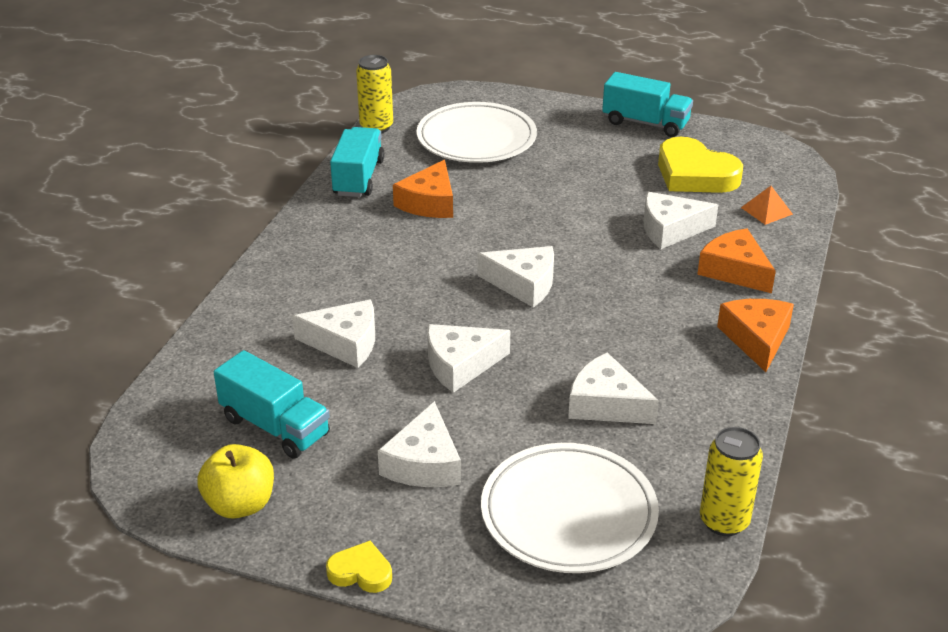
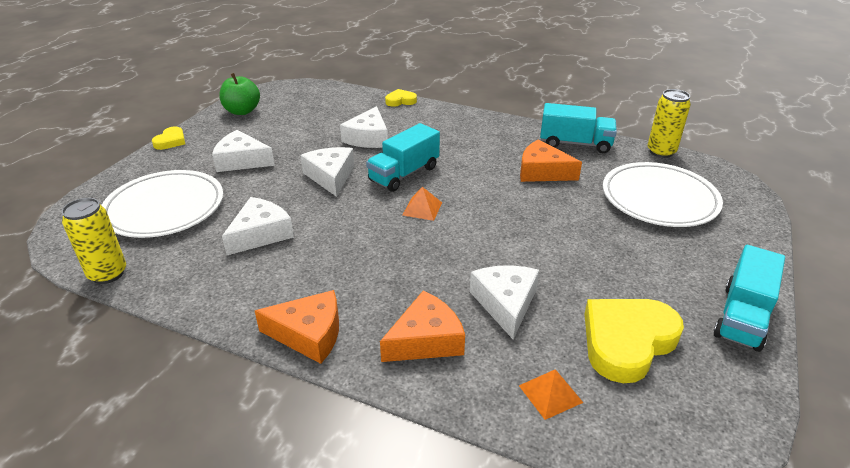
camera: 95 degrees right, 0 degrees up
(216, 322) = (400, 101): none -> yellow heart
(240, 504) = (242, 111): yellow apple -> green apple
(275, 426) = (298, 118): turquoise truck -> turquoise truck (404, 174)
(524, 284) = (422, 208): white cheese -> orange pyramid

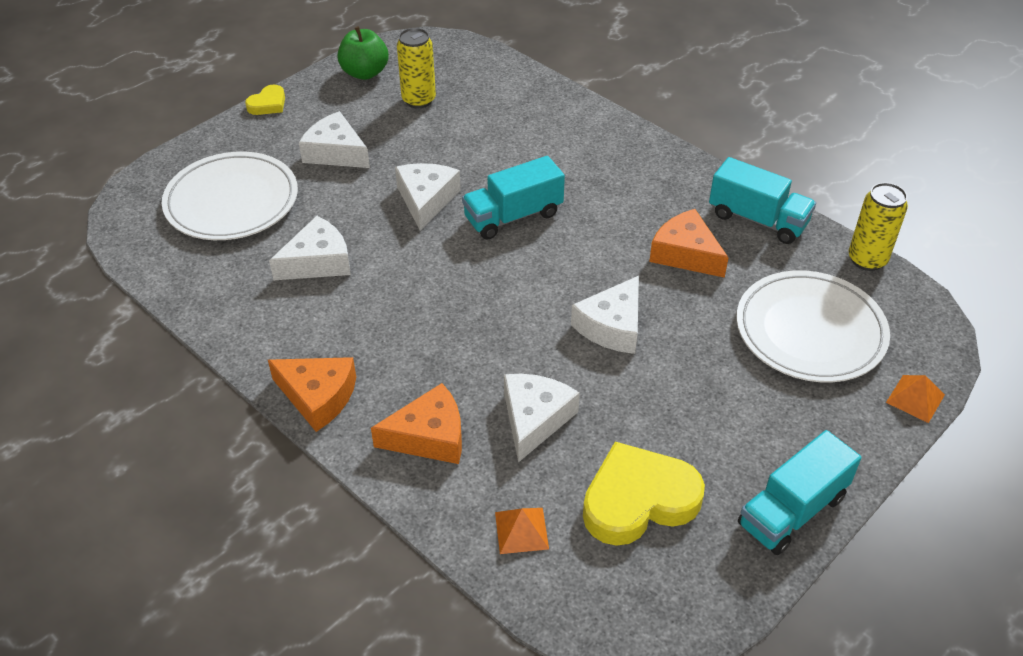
camera: 20 degrees right, 10 degrees up
(108, 274) = (153, 272): yellow can -> yellow can (418, 100)
(368, 138) = (497, 150): white cheese -> white cheese (612, 326)
(400, 101) = (567, 96): yellow heart -> none
(422, 208) = (509, 272): orange pyramid -> orange pyramid (915, 398)

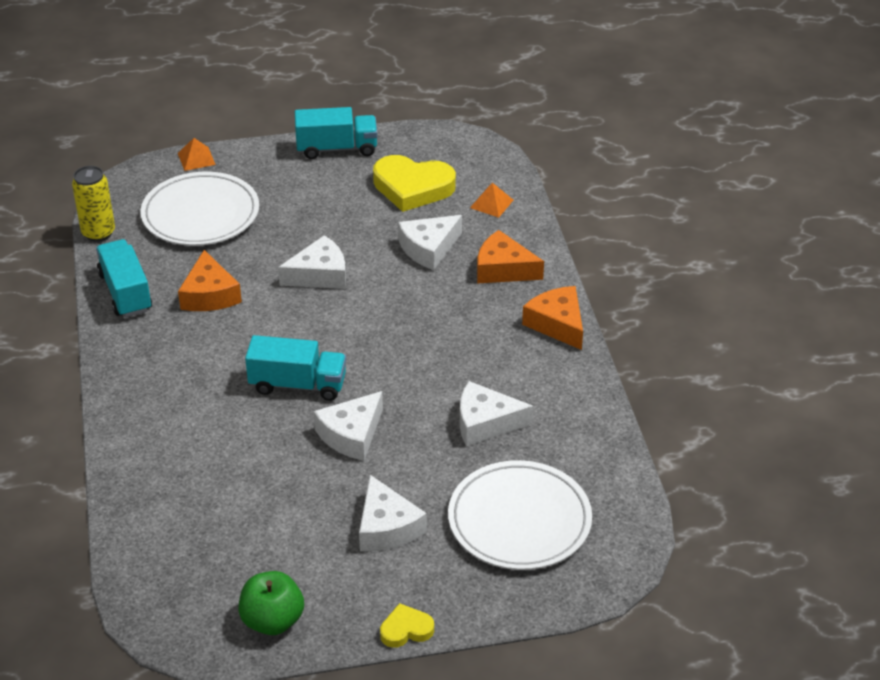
camera: 145 degrees left, 5 degrees down
(418, 100) = (254, 550): yellow can -> none

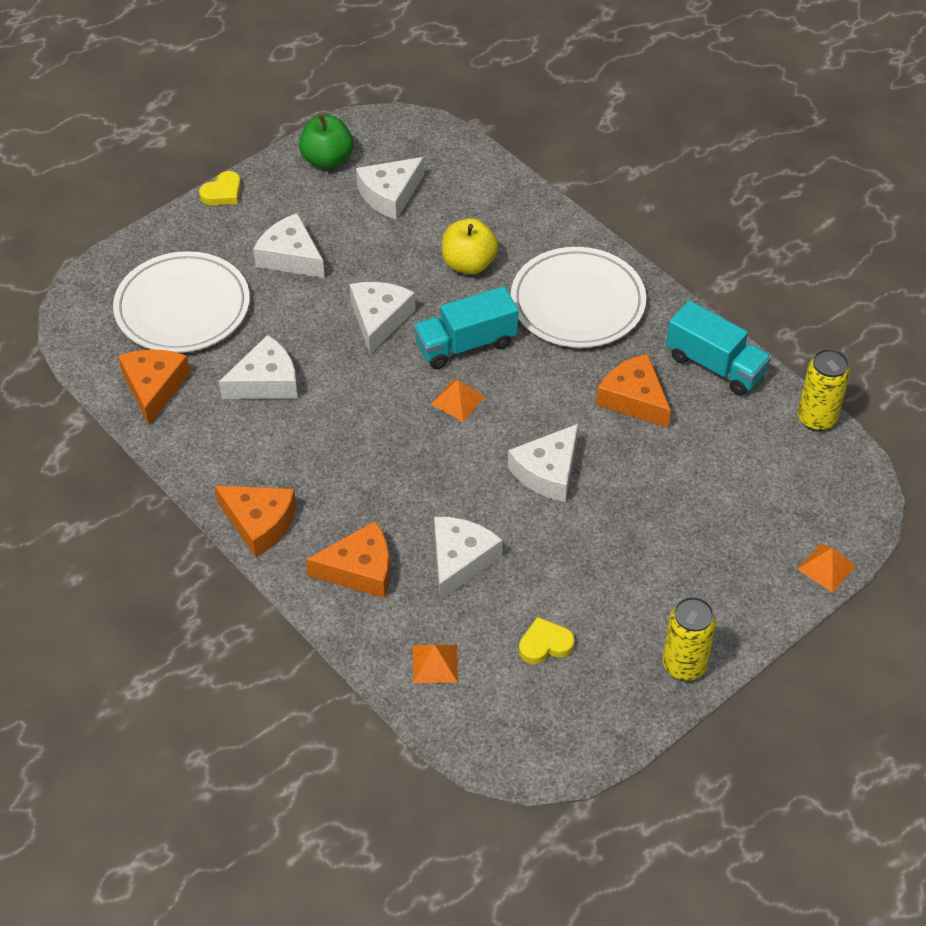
camera: 150 degrees right, 10 degrees up
(200, 214) = (741, 491): white plate -> white plate (577, 302)
(233, 450) = (469, 264): none -> yellow apple
(244, 550) = (390, 195): none -> white cheese
(337, 148) = (684, 665): turquoise truck -> yellow can
(341, 346) = (458, 400): none -> orange pyramid
(412, 187) = (545, 644): yellow heart -> yellow heart, size x0.50
(585, 457) = (154, 387): none -> orange cheese

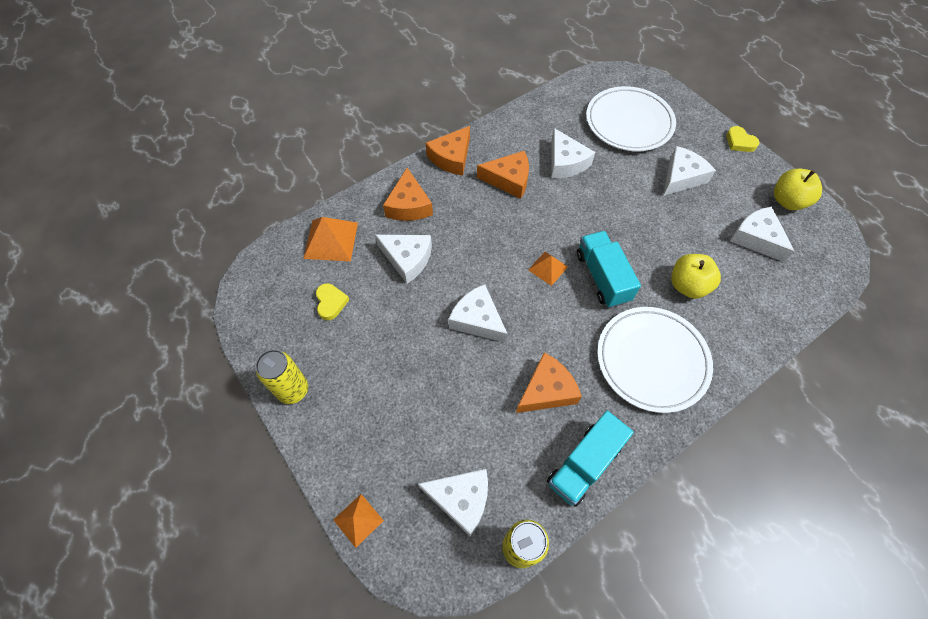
camera: 95 degrees right, 10 degrees up
(154, 387) = (561, 110): orange cheese -> orange cheese (508, 179)
(327, 159) = (787, 201): green apple -> yellow apple
(379, 319) = (625, 225): white cheese -> white cheese (461, 499)
(435, 663) = (331, 240): orange pyramid -> orange pyramid, size x1.68

